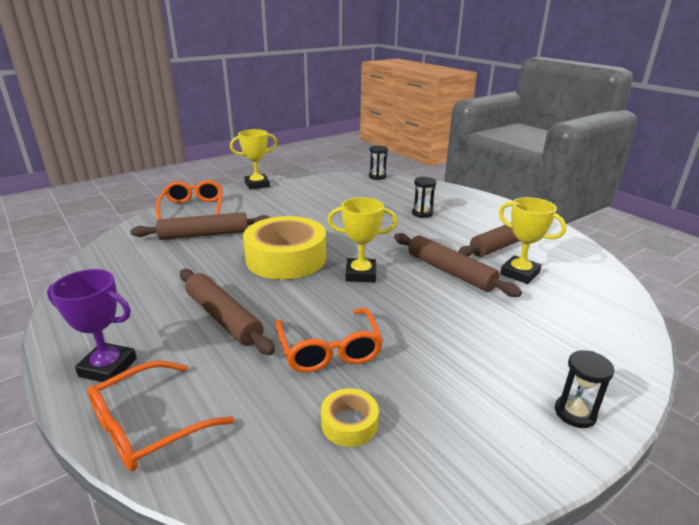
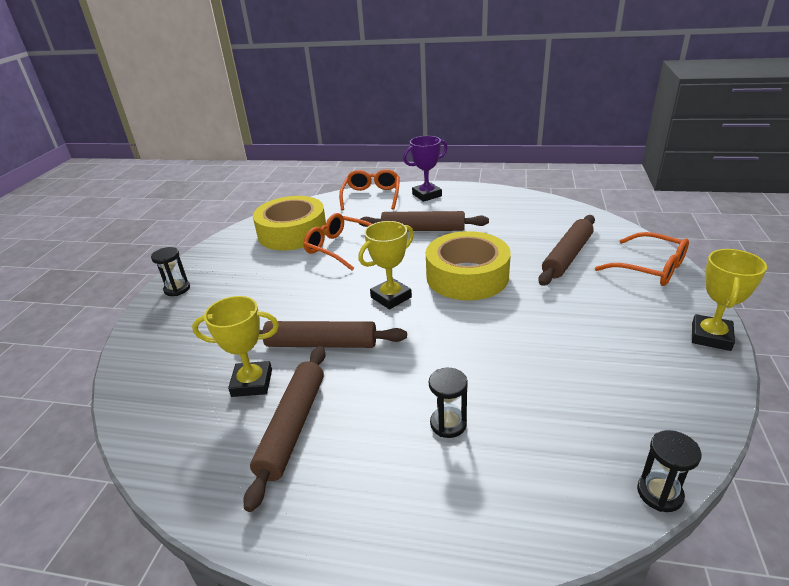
camera: 140 degrees right, 5 degrees up
(349, 423) = (292, 232): yellow tape -> yellow tape, size x2.25

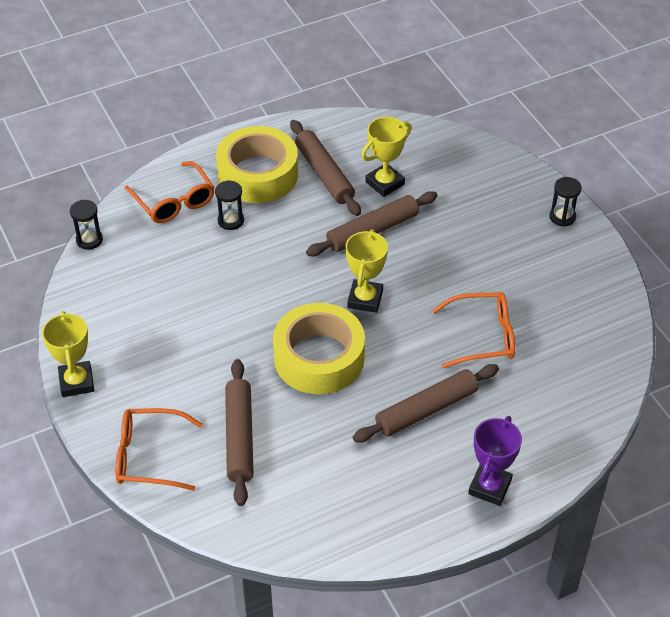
camera: 140 degrees right, 15 degrees up
(292, 232) = (563, 334): yellow tape -> yellow tape (258, 174)
(371, 196) = (558, 449): orange glasses -> orange glasses (174, 201)

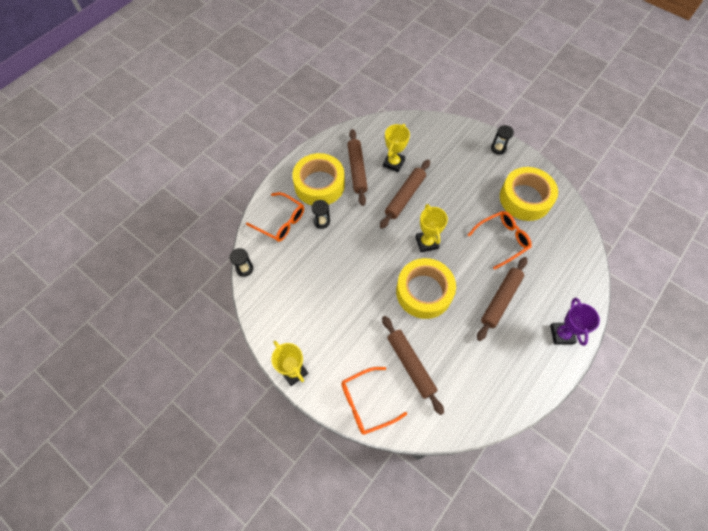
camera: 25 degrees left, 15 degrees up
(324, 174) = (357, 170): brown rolling pin -> brown rolling pin turned 45 degrees clockwise
(558, 296) = (525, 198): none -> yellow tape

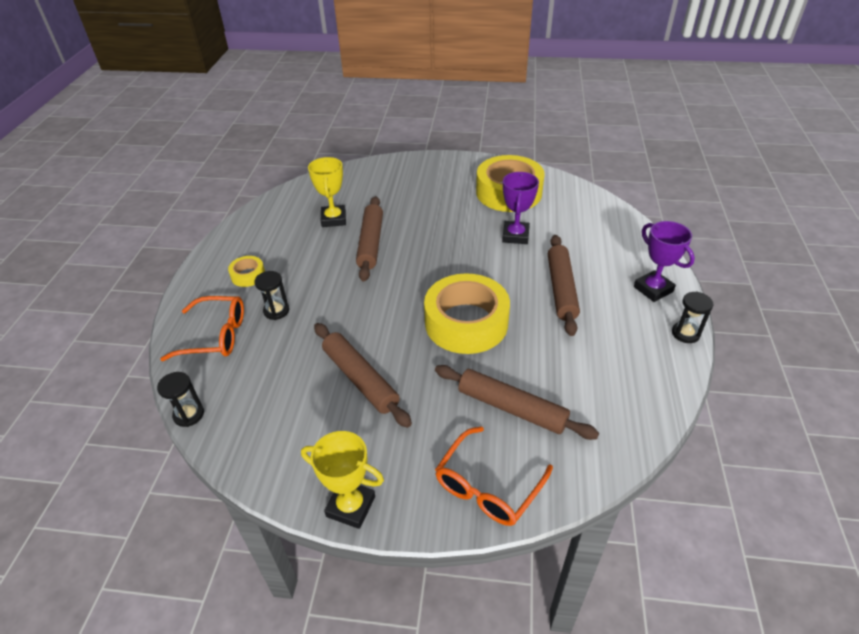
camera: 30 degrees left, 20 degrees down
(319, 184) = (248, 275): yellow tape -> yellow tape, size x0.45
(357, 170) = (291, 242): brown rolling pin -> brown rolling pin (360, 379)
(426, 242) = (431, 274): yellow trophy -> none
(498, 148) = (445, 164): black hourglass -> black hourglass (685, 333)
(502, 240) = (515, 236): orange glasses -> purple trophy

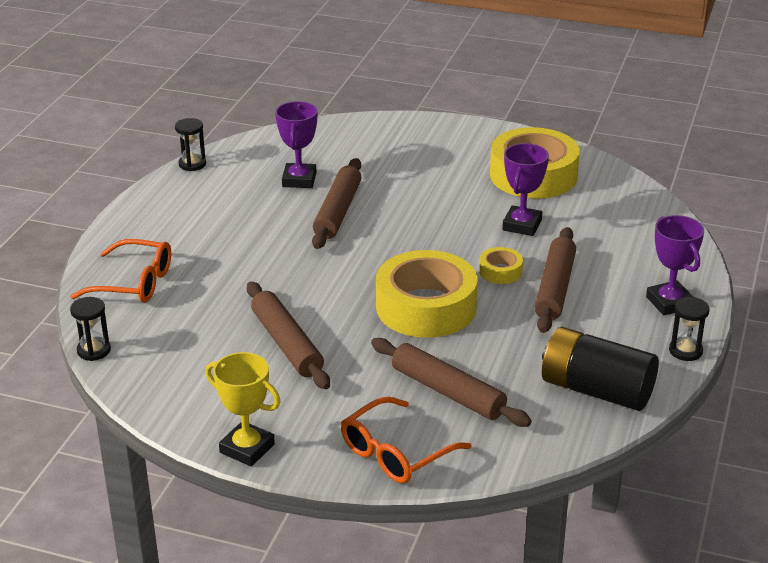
camera: 10 degrees right, 10 degrees down
(248, 275) = (182, 228): yellow tape -> yellow tape (500, 271)
(276, 311) = (208, 268): black hourglass -> black hourglass (192, 164)
(333, 219) = (299, 180): yellow trophy -> purple trophy
(632, 385) = (596, 390): none -> black battery

